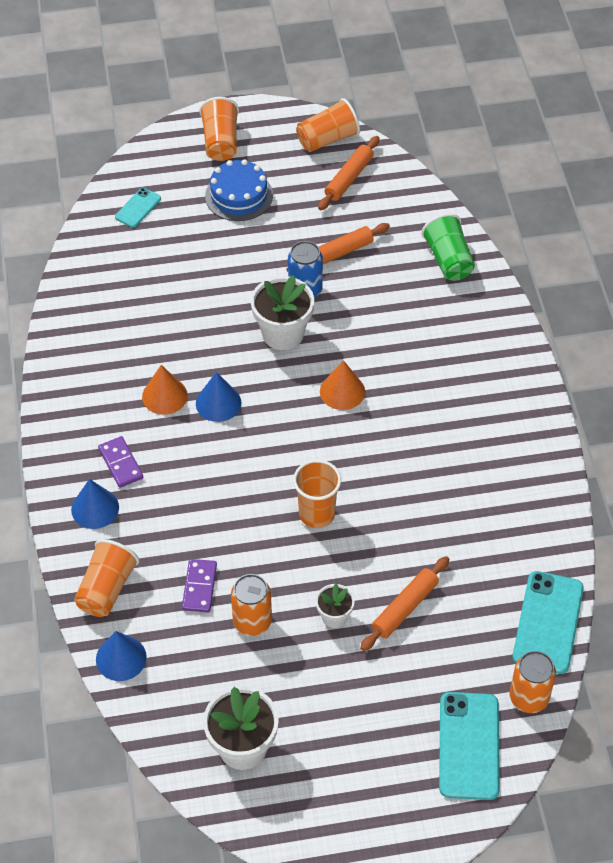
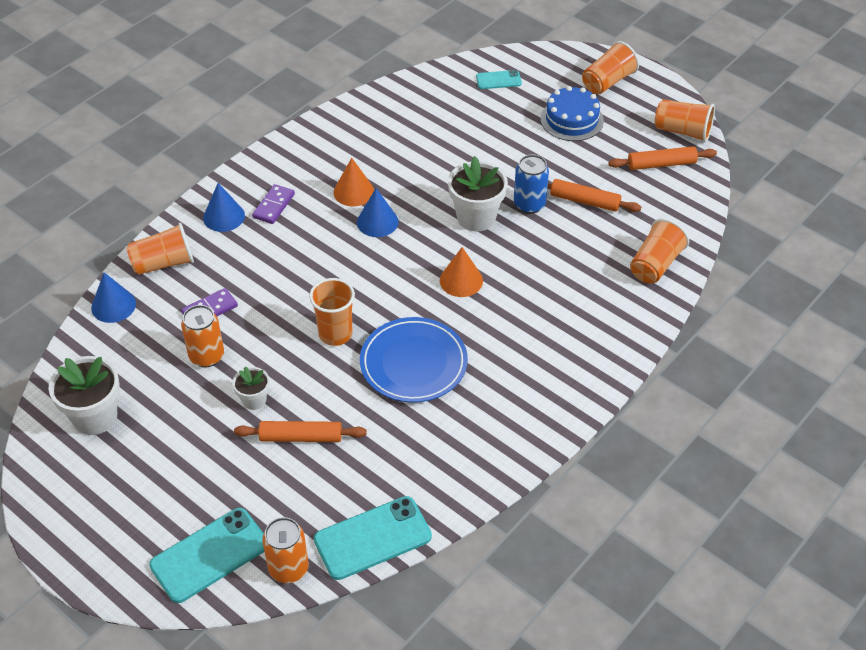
camera: 50 degrees right, 5 degrees down
(399, 481) = (413, 363): none -> blue plate
(448, 260) = (655, 264): green cup -> orange cup

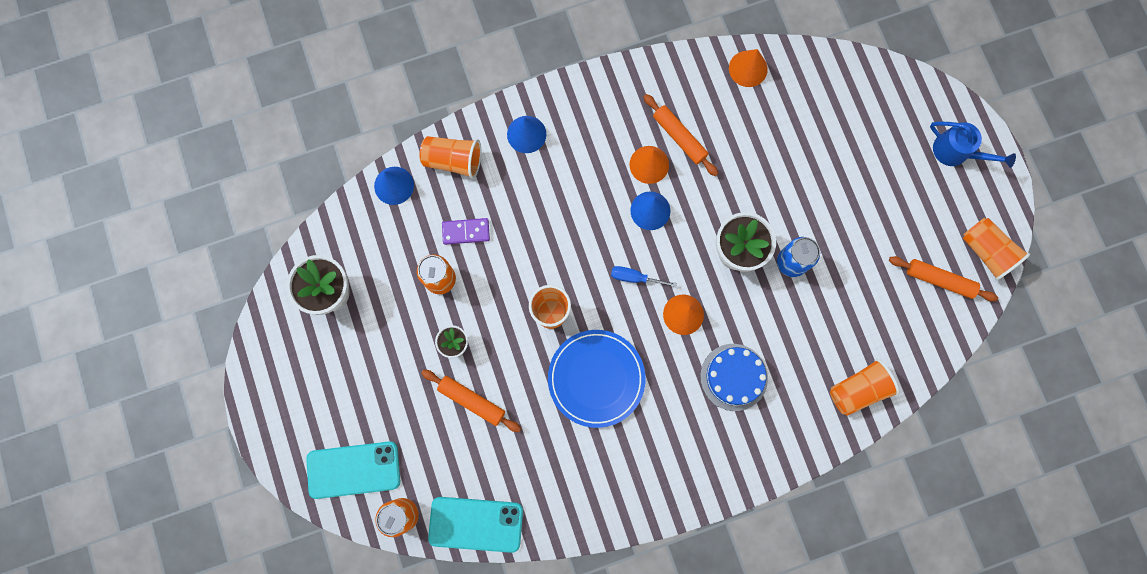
camera: 30 degrees right, 30 degrees up
(274, 206) = (573, 144): purple domino -> none
(395, 98) = (748, 68): none -> orange cone
(397, 274) = (635, 278): none -> blue screwdriver
(498, 80) = (855, 96): turquoise phone -> none
(571, 120) = (892, 182): blue cake -> blue cake (733, 377)
(584, 201) = (842, 285): orange rolling pin -> orange rolling pin (679, 137)
(607, 82) = (956, 152): orange cup -> blue watering can

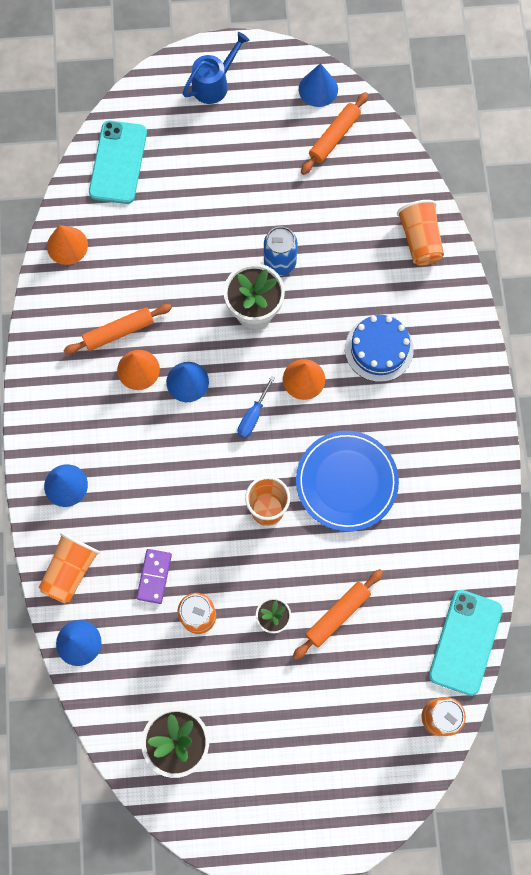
camera: 75 degrees left, 5 degrees down
(353, 470) = (379, 760): turquoise phone -> turquoise phone (118, 162)
(986, 251) = (318, 89): orange cup -> blue cone

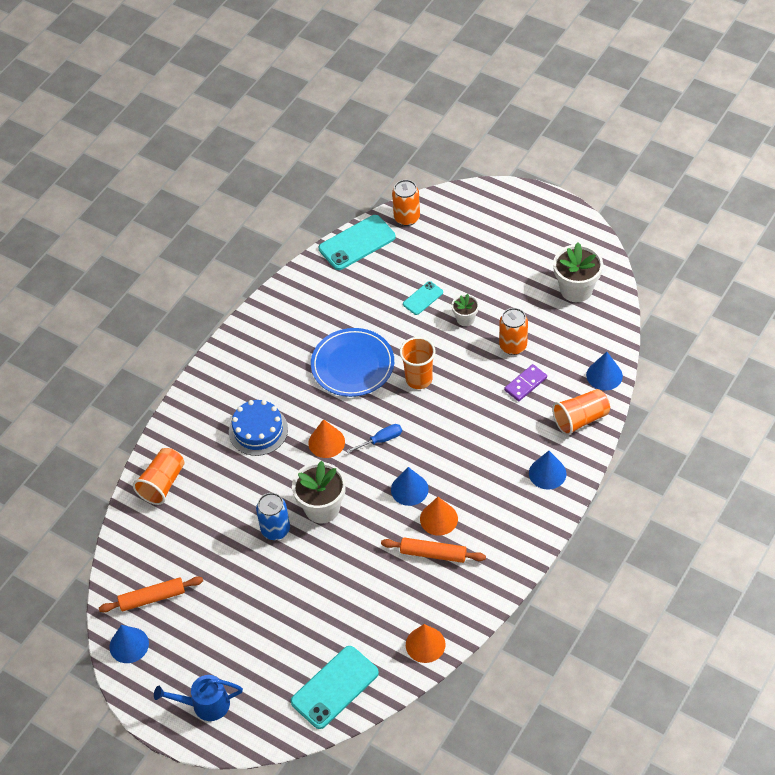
camera: 140 degrees left, 20 degrees down
(337, 615) = (423, 298): orange rolling pin -> turquoise phone

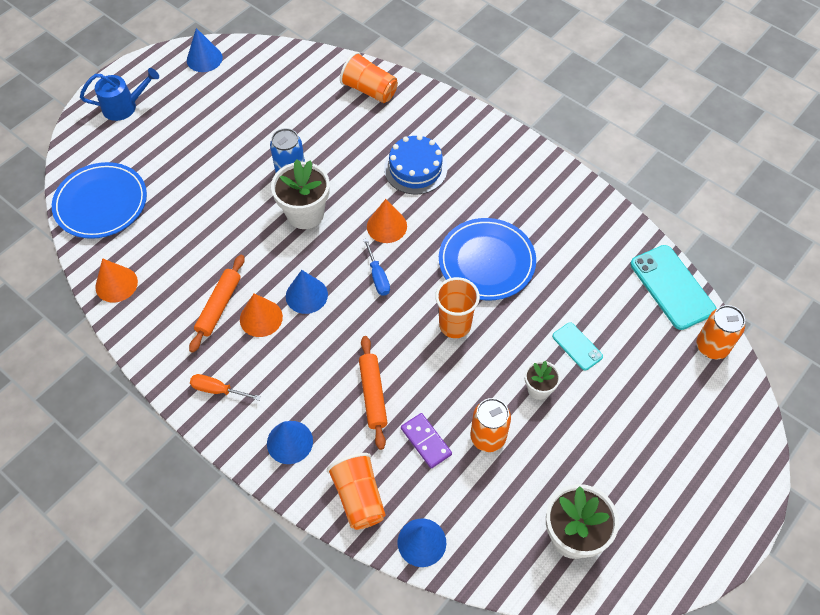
camera: 95 degrees right, 5 degrees up
(152, 598) = (246, 76): orange rolling pin -> orange rolling pin (373, 395)
(205, 704) = (125, 106): blue watering can -> blue watering can turned 75 degrees clockwise
(334, 687) = (101, 203): turquoise phone -> blue plate
(513, 534) = (218, 390): none -> orange screwdriver

